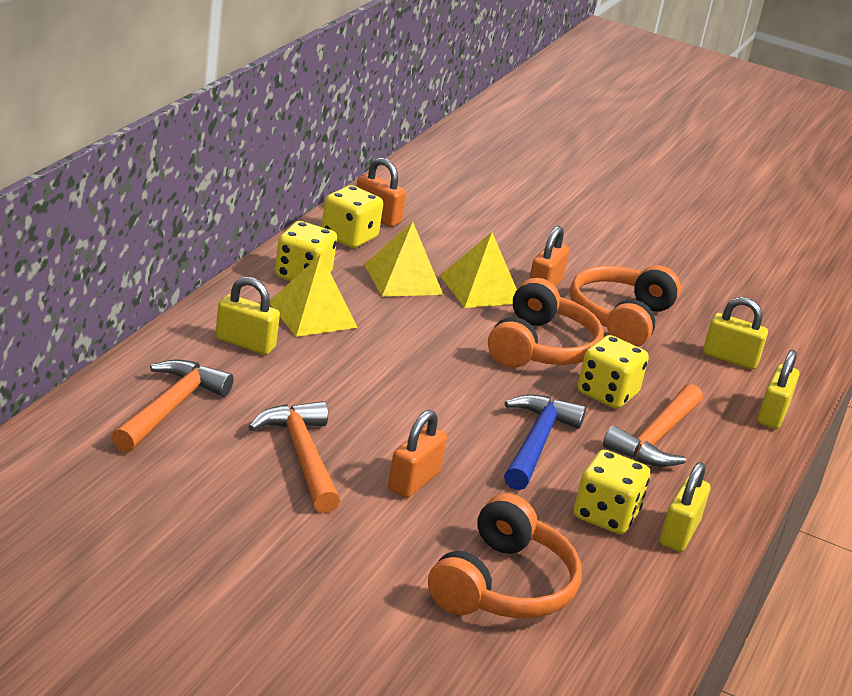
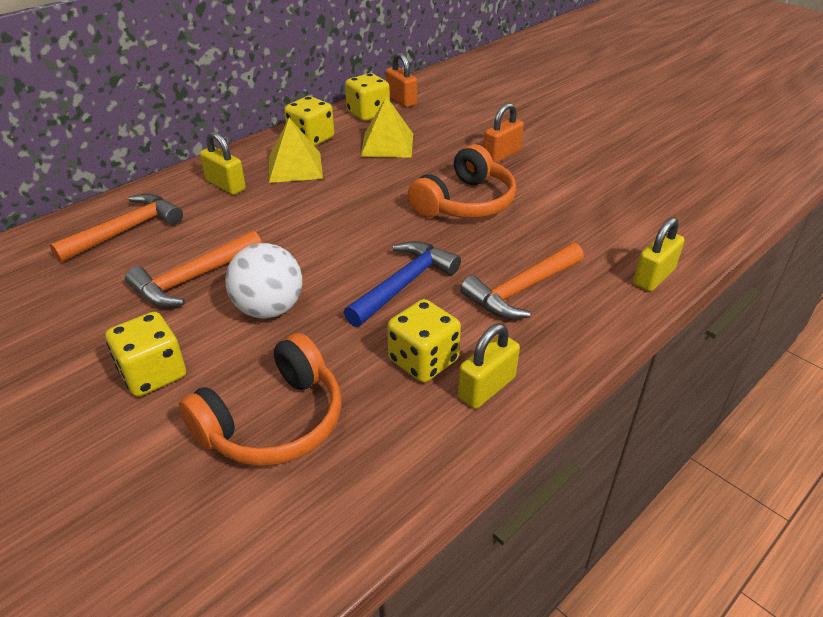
camera: 25 degrees right, 10 degrees up
(302, 456) = (193, 278): orange hammer -> orange hammer turned 135 degrees counterclockwise
(414, 481) = (269, 309): orange padlock -> white ball
(481, 289) = (446, 154): yellow pyramid -> none
(607, 393) = (499, 246): yellow dice -> yellow dice (153, 374)
(620, 318) = (553, 183): orange headphones -> none
(730, 358) = (638, 223): yellow padlock -> none

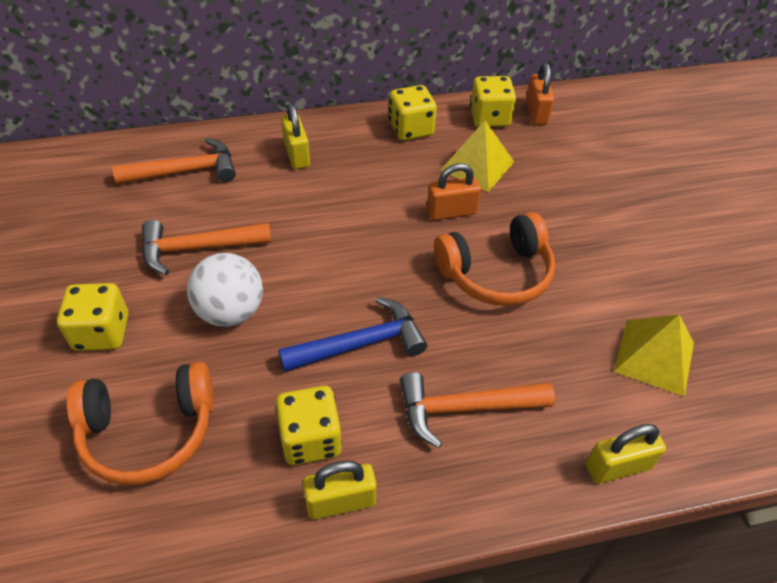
camera: 30 degrees right, 10 degrees up
(295, 167) = (370, 158): yellow pyramid -> yellow pyramid (654, 356)
(501, 155) = (584, 228): orange padlock -> orange padlock (451, 212)

